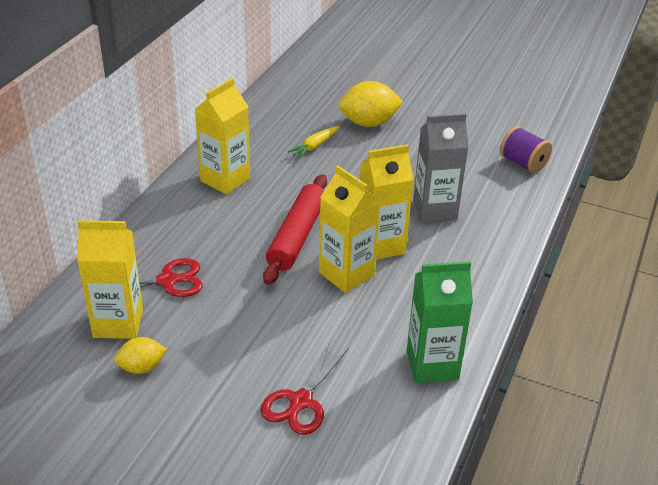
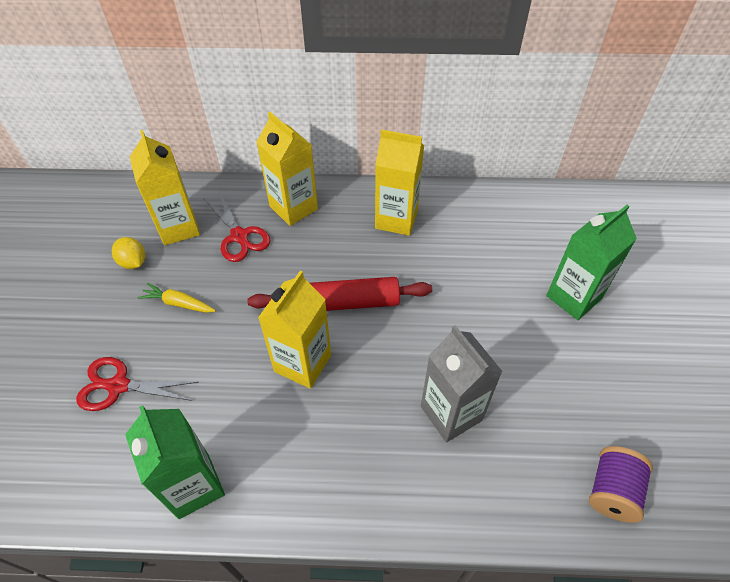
camera: 70 degrees right, 15 degrees up
(314, 146) = (495, 265): yellow carrot -> yellow carrot (178, 303)
(368, 123) = (573, 297): yellow lemon -> green carton
(380, 245) = (361, 379): yellow carton -> yellow carton (293, 208)

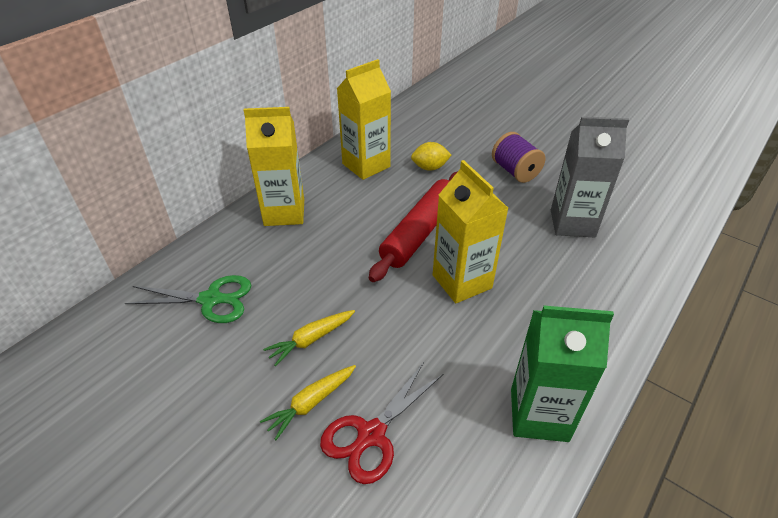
camera: 55 degrees left, 10 degrees down
(125, 337) = (311, 403): none -> yellow carrot
(133, 262) = (214, 356): yellow lemon -> yellow lemon (430, 167)
(178, 227) = (210, 299): yellow carton -> green scissors
(239, 236) = (276, 260): red scissors -> none
(573, 297) = (519, 127): green carton -> none
(612, 491) = (676, 185): purple spool -> purple spool (515, 171)

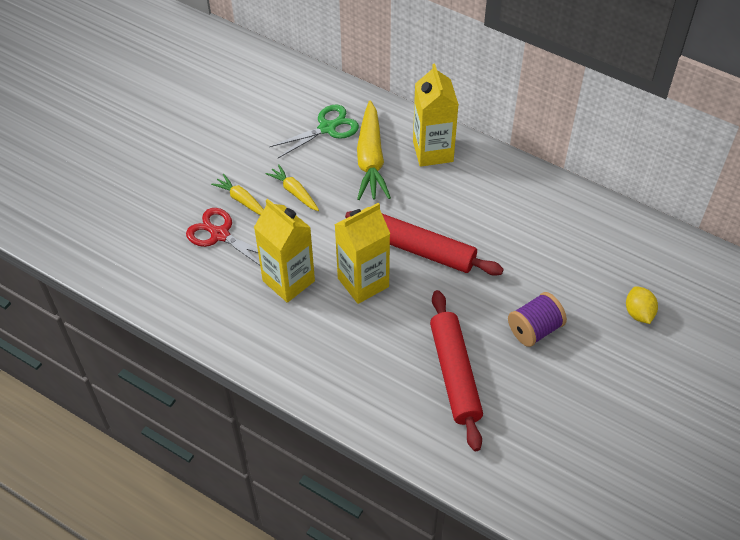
camera: 85 degrees right, 10 degrees up
(210, 299) = (327, 128): green scissors -> green scissors turned 120 degrees counterclockwise
(279, 262) = (371, 159): none -> yellow carrot
(366, 165) = (517, 201): yellow carton -> yellow carton (288, 281)
(430, 167) = (525, 253): yellow lemon -> yellow lemon (638, 313)
(539, 414) = (237, 329): green carton -> none
(572, 223) = (454, 374): grey carton -> red rolling pin

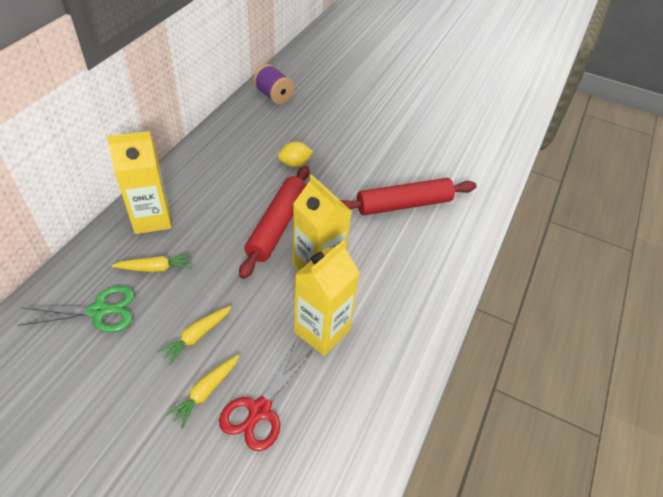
camera: 100 degrees left, 5 degrees down
(327, 128) = (99, 311): green scissors -> green scissors turned 120 degrees clockwise
(371, 159) = (155, 268): yellow carrot -> yellow carrot, size x0.55
(534, 329) = (353, 159): purple spool -> purple spool (273, 96)
(638, 313) = (330, 108): yellow lemon -> yellow lemon (295, 164)

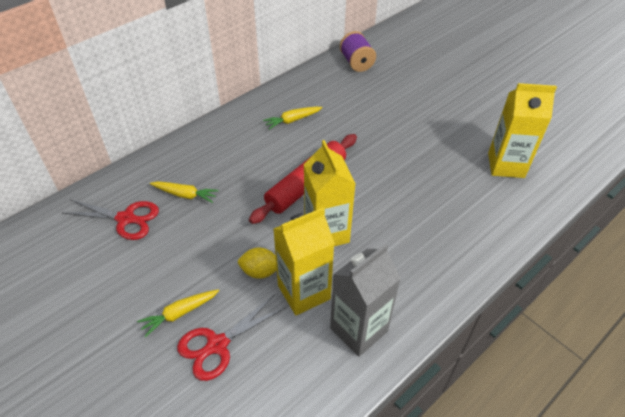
camera: 25 degrees right, 0 degrees up
(99, 311) = (125, 219): green scissors -> red scissors
(152, 219) = (201, 151): yellow carton -> yellow carton (506, 165)
(196, 336) = (193, 263): yellow carrot -> yellow carrot (292, 120)
(295, 164) = (348, 130): yellow lemon -> yellow lemon (260, 271)
(388, 350) = (358, 330): none -> grey carton
(404, 204) = (439, 194): red rolling pin -> none

